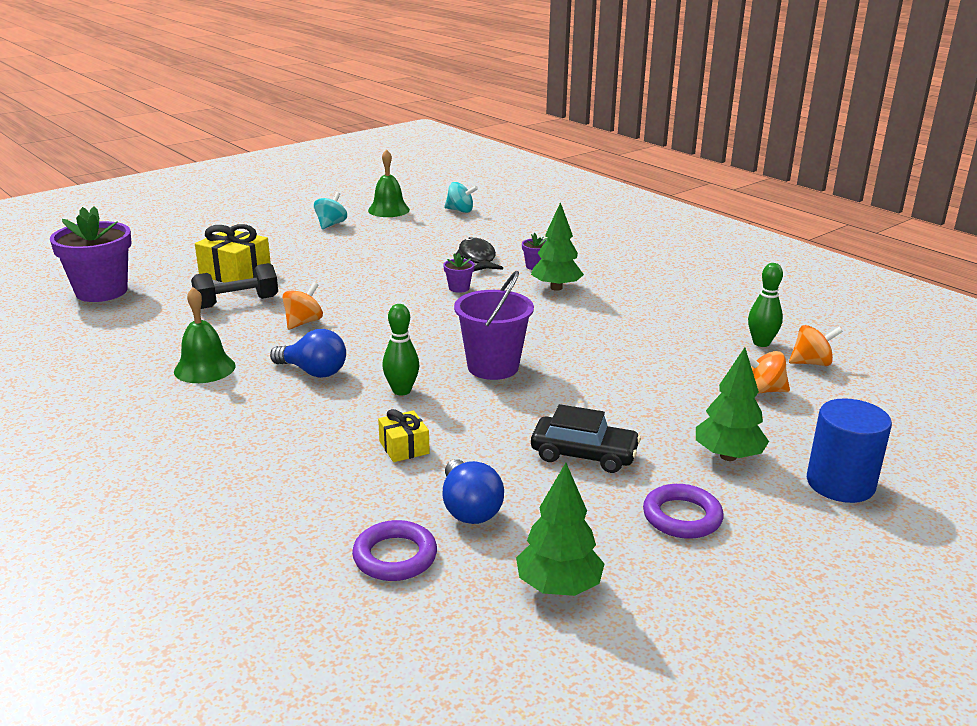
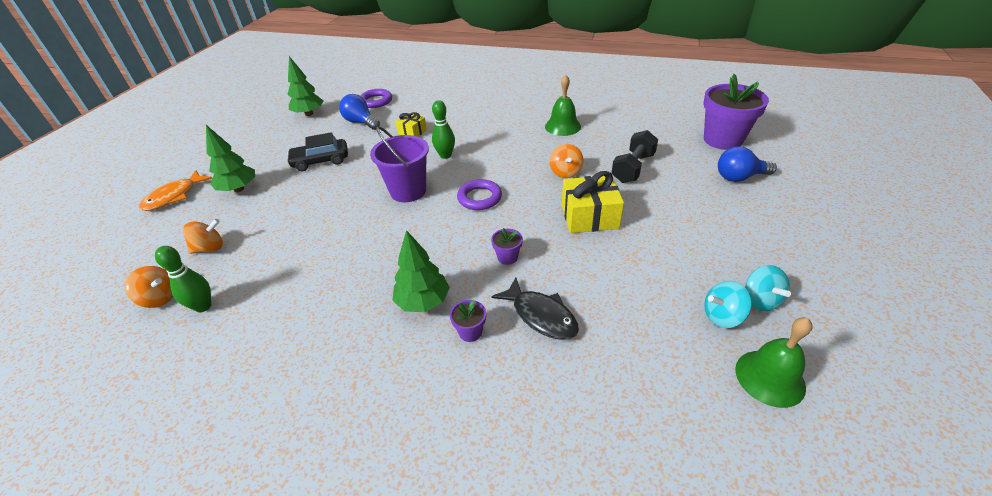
camera: 150 degrees right, 15 degrees up
(235, 273) = (690, 191): yellow gift -> yellow gift (589, 216)
(313, 372) = (506, 146): blue light bulb -> blue light bulb (739, 177)
(460, 210) = (694, 438): turquoise spinning top -> turquoise spinning top (722, 316)
(682, 517) = (263, 152): purple ring -> purple ring (479, 198)
(811, 363) = (160, 298): orange spinning top -> orange spinning top turned 120 degrees counterclockwise
(840, 484) = (174, 196): blue cylinder -> orange fish

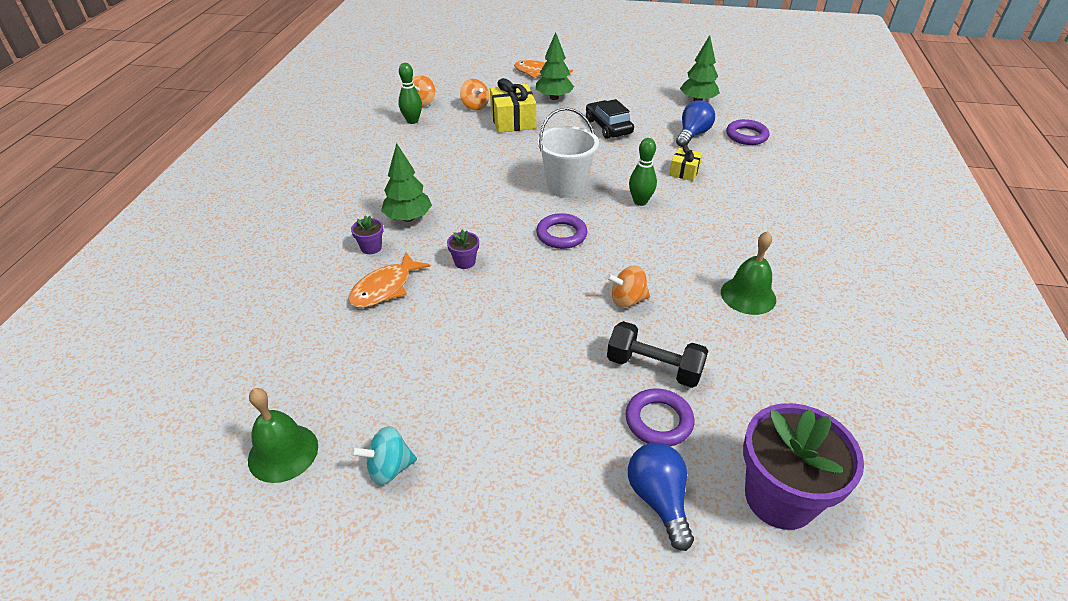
camera: 80 degrees right, 0 degrees up
(408, 191) = (566, 186): purple bucket -> white bucket
(541, 315) = (385, 288): black fish -> orange fish
(589, 216) = (537, 322): yellow gift -> yellow gift (513, 121)
(679, 171) = (658, 421): none -> purple ring
(722, 316) = (368, 426): turquoise spinning top -> none

